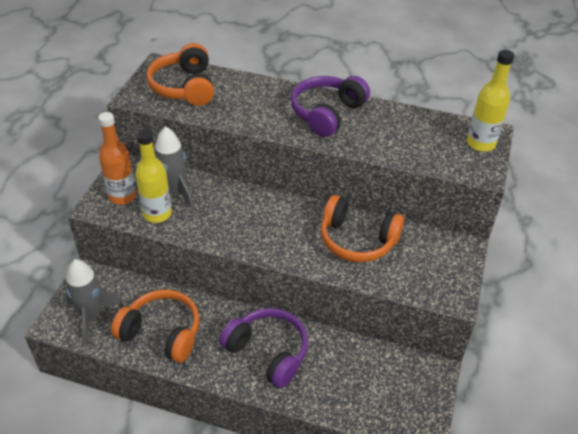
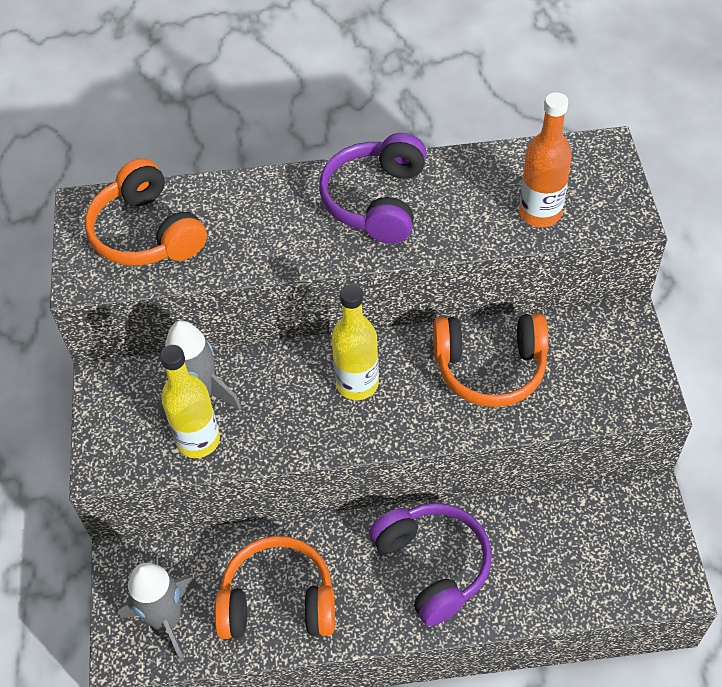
camera: 20 degrees left, 10 degrees up
(122, 196) = (130, 433): orange bottle -> orange bottle (540, 213)
(268, 352) = (433, 565): purple headphones -> purple headphones turned 45 degrees clockwise
(480, 143) = (602, 172): yellow bottle -> yellow bottle (357, 384)

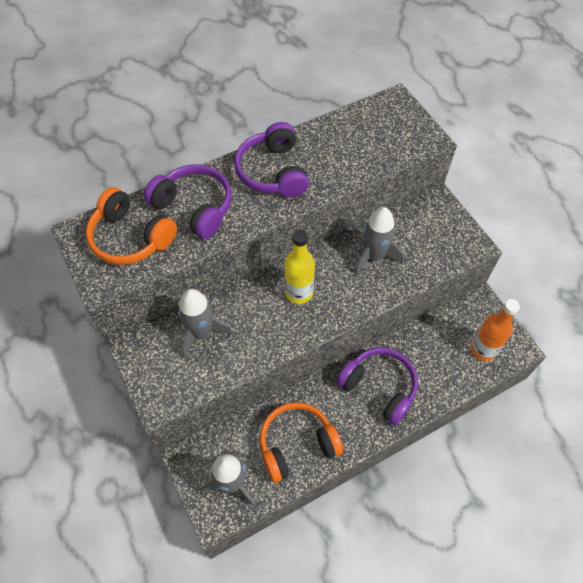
camera: 25 degrees left, 5 degrees up
(198, 440) = (215, 363): yellow bottle -> none
(247, 218) = (194, 207): none -> purple headphones
(490, 368) = (374, 256): orange headphones -> grey rocket
(540, 213) = (376, 150): orange bottle -> orange bottle (483, 349)

